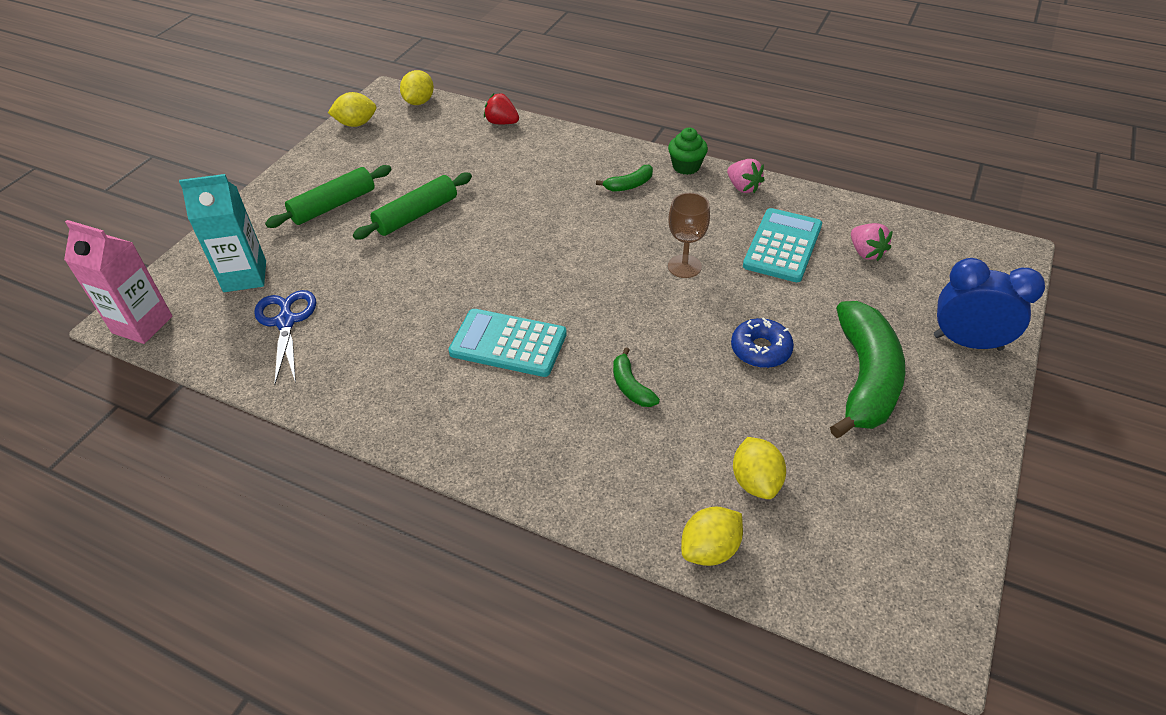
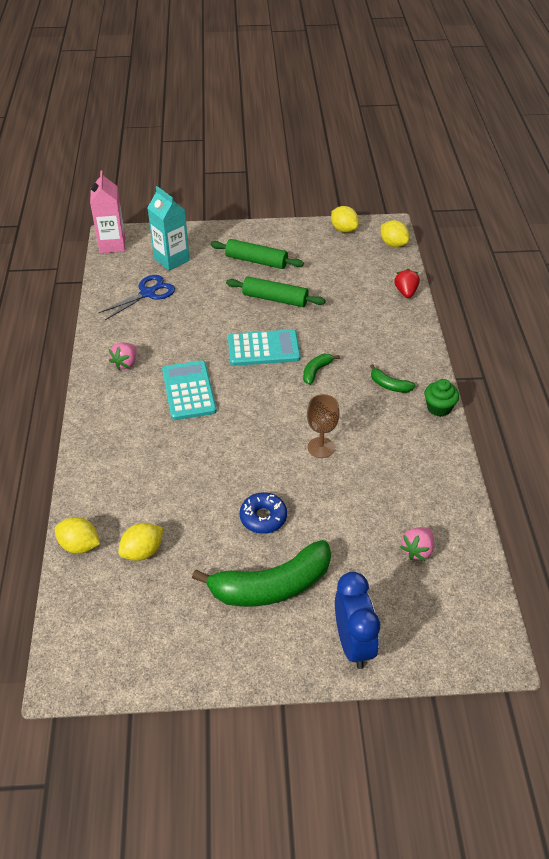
camera: 60 degrees right, 0 degrees up
(419, 102) = (393, 244): yellow lemon -> yellow lemon turned 60 degrees clockwise
(631, 386) = (187, 462): green banana -> green banana (316, 371)
(743, 187) = (440, 449): pink strawberry -> pink strawberry (125, 363)
(782, 246) = (386, 495): turquoise calculator -> turquoise calculator (263, 348)

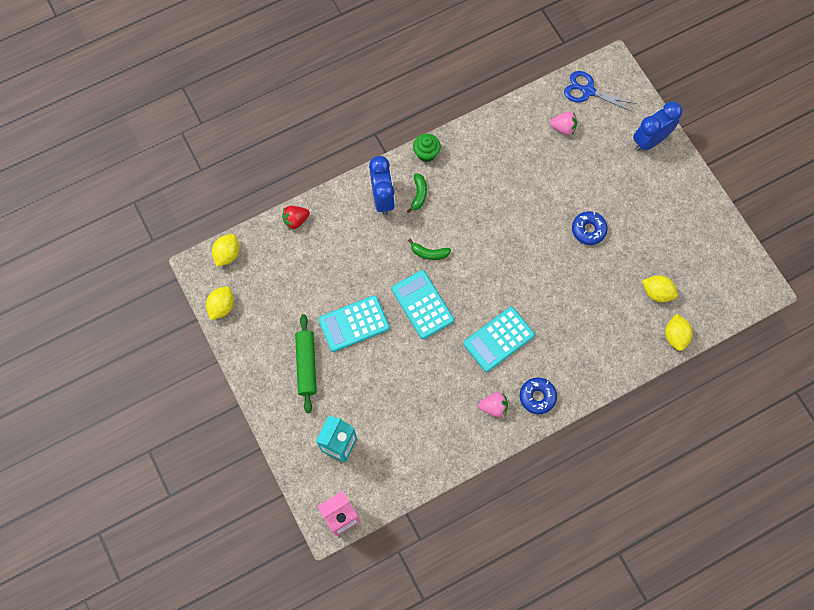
camera: 115 degrees left, 25 degrees up
(109, 398) = (537, 397): none -> blue donut
(148, 293) = (397, 439): blue scissors -> blue scissors (588, 91)
(271, 586) = (637, 201): green banana -> none
(275, 299) = (354, 324): green rolling pin -> turquoise calculator
(321, 447) = (507, 218): brown goblet -> none
(399, 357) = (382, 198): none -> blue clock

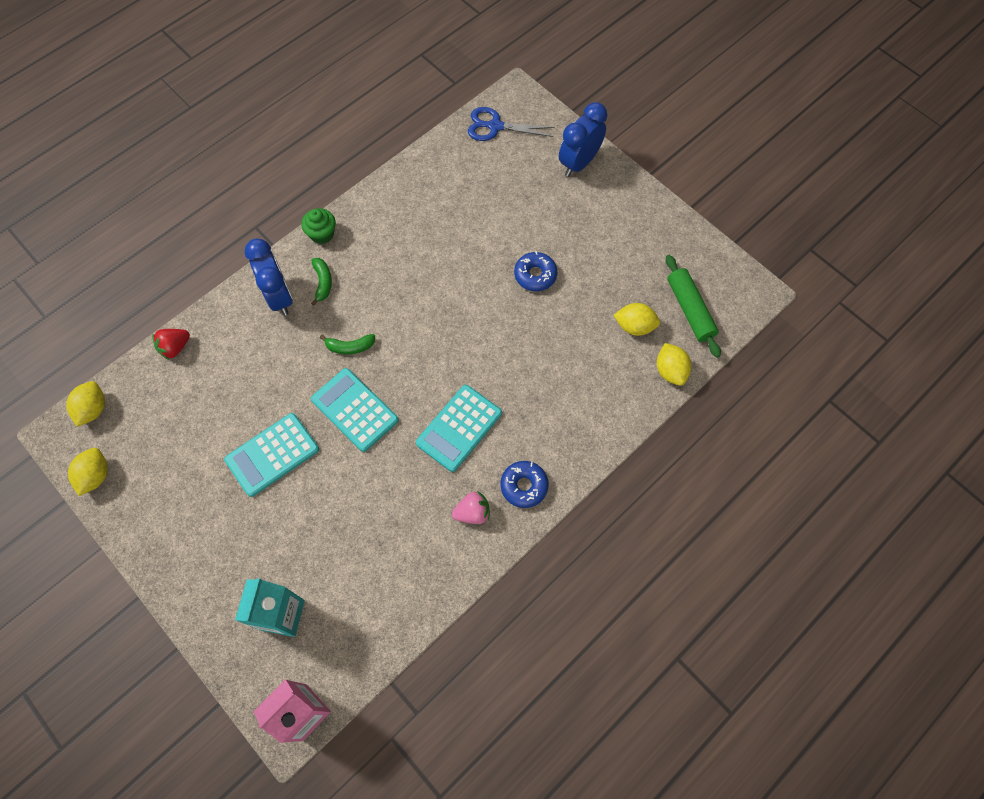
camera: 15 degrees left, 5 degrees down
(306, 365) = (220, 522): green rolling pin -> green rolling pin (690, 310)
(563, 128) = (477, 171): pink strawberry -> none

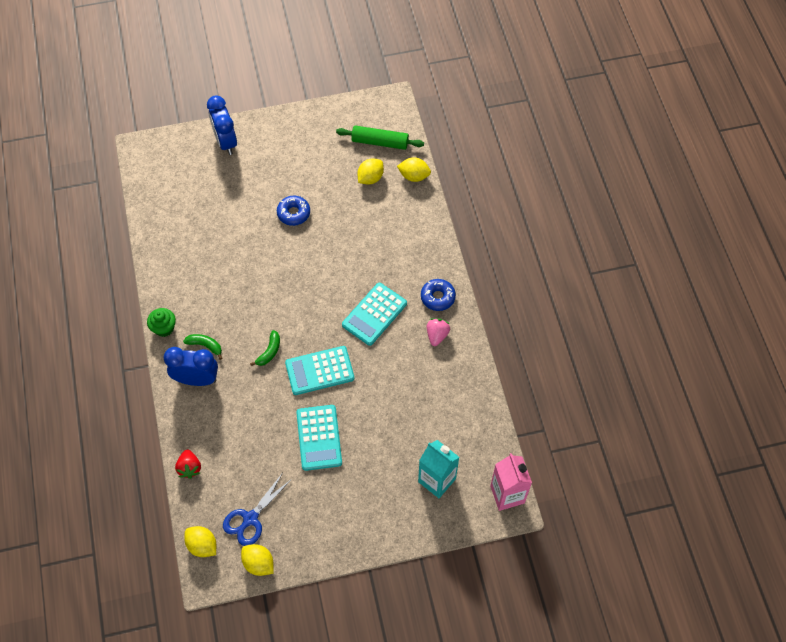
camera: 60 degrees left, 5 degrees down
(459, 428) = (374, 314): turquoise calculator -> turquoise calculator turned 60 degrees clockwise
(495, 126) = (156, 175): blue scissors -> blue scissors (250, 519)

